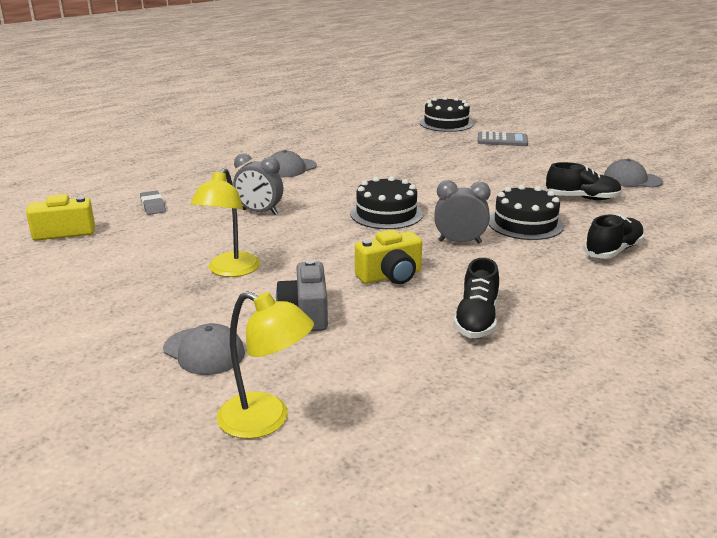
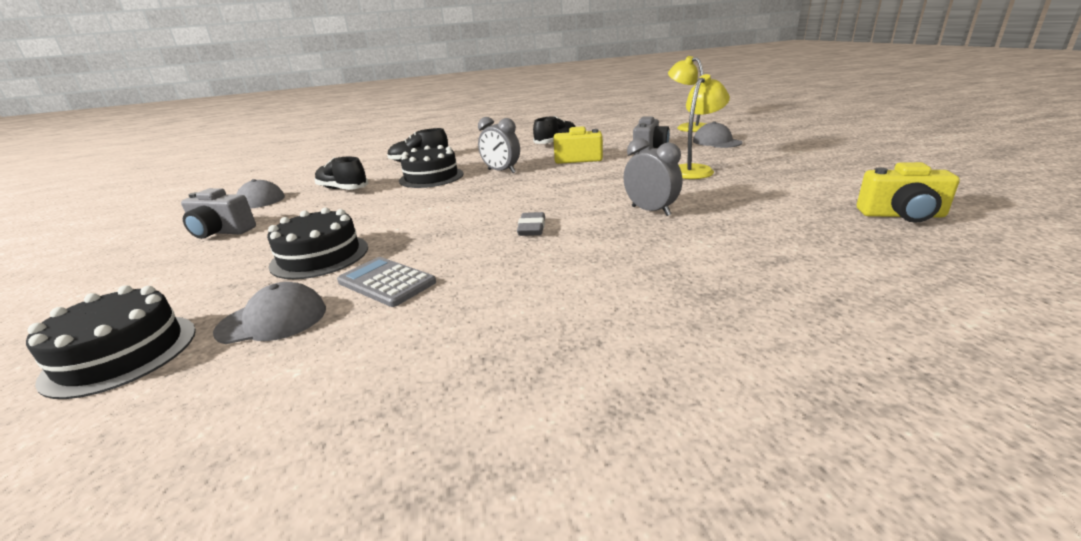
camera: 150 degrees left, 0 degrees up
(153, 206) = (796, 235): grey eraser -> grey eraser (531, 228)
(290, 168) = (565, 274): grey cap -> grey cap (273, 320)
(386, 214) = (523, 195): black cake -> black cake (320, 256)
(502, 140) = (189, 277): grey calculator -> grey calculator (386, 282)
(567, 157) = (221, 232): none -> grey camera

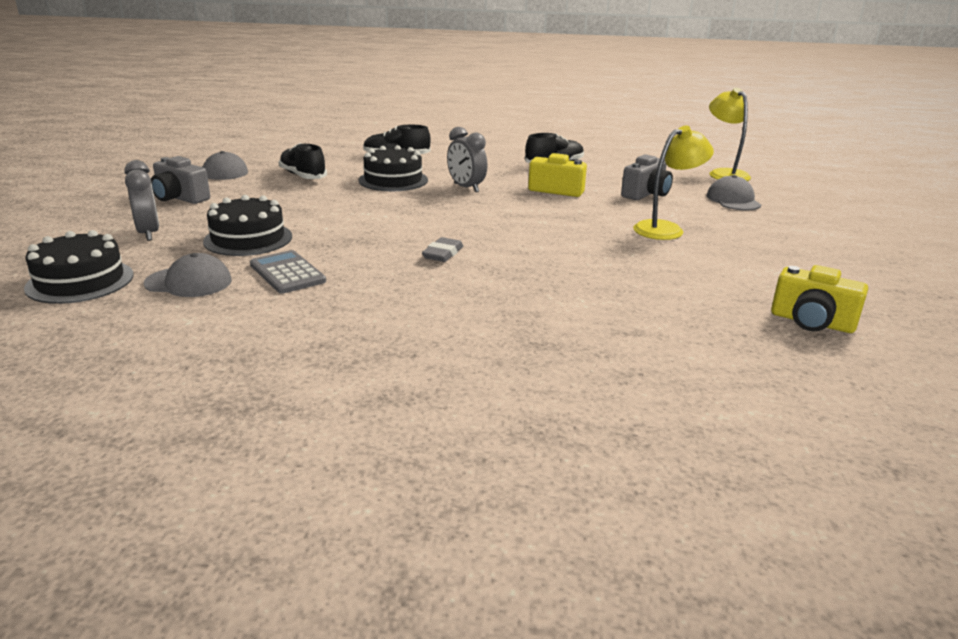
camera: 15 degrees right, 0 degrees up
(650, 211) = (569, 262): grey clock -> grey clock (149, 233)

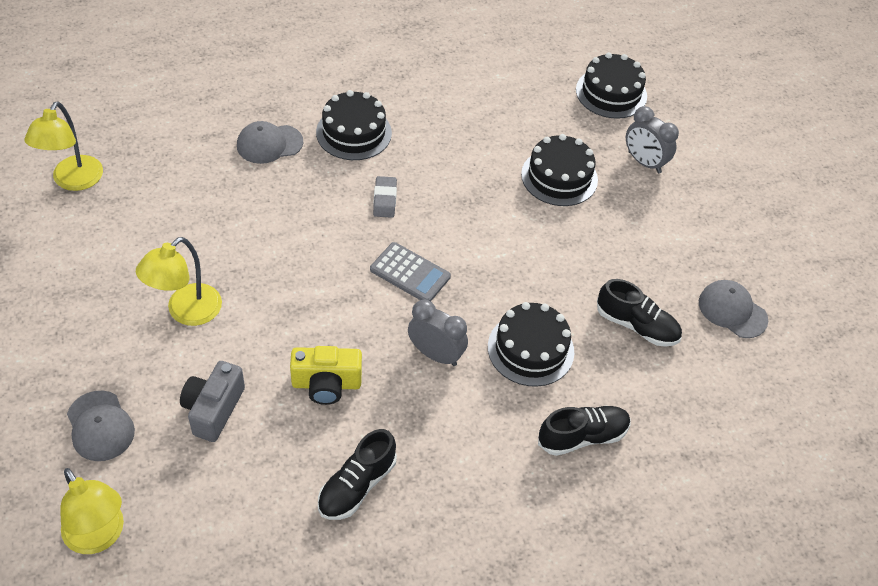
camera: 155 degrees right, 25 degrees up
(180, 198) = (696, 231): grey camera -> none
(189, 282) = (540, 110): grey cap -> grey cap (269, 144)
(287, 273) = (484, 139): grey calculator -> grey calculator (410, 273)
(437, 303) = (354, 132): none -> black cake
(811, 322) = (73, 181): yellow camera -> yellow lamp

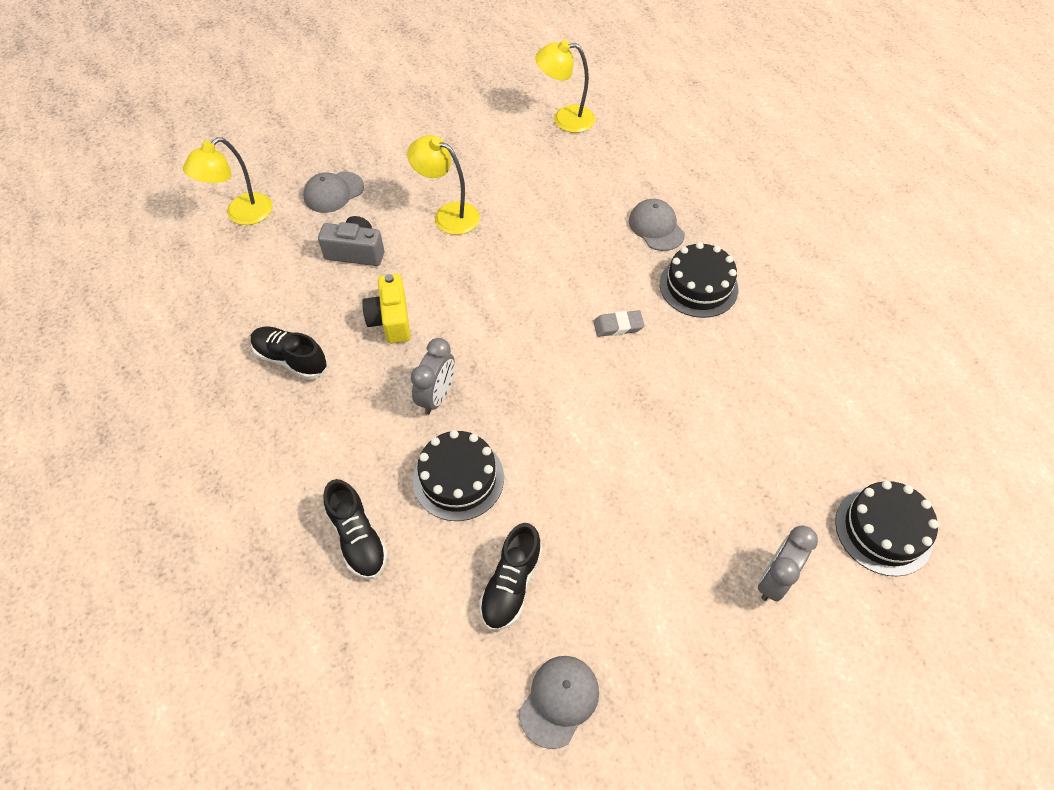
camera: 85 degrees right, 5 degrees up
(410, 273) = (530, 361): grey calculator -> none
(559, 177) = (710, 483): black cake -> none

